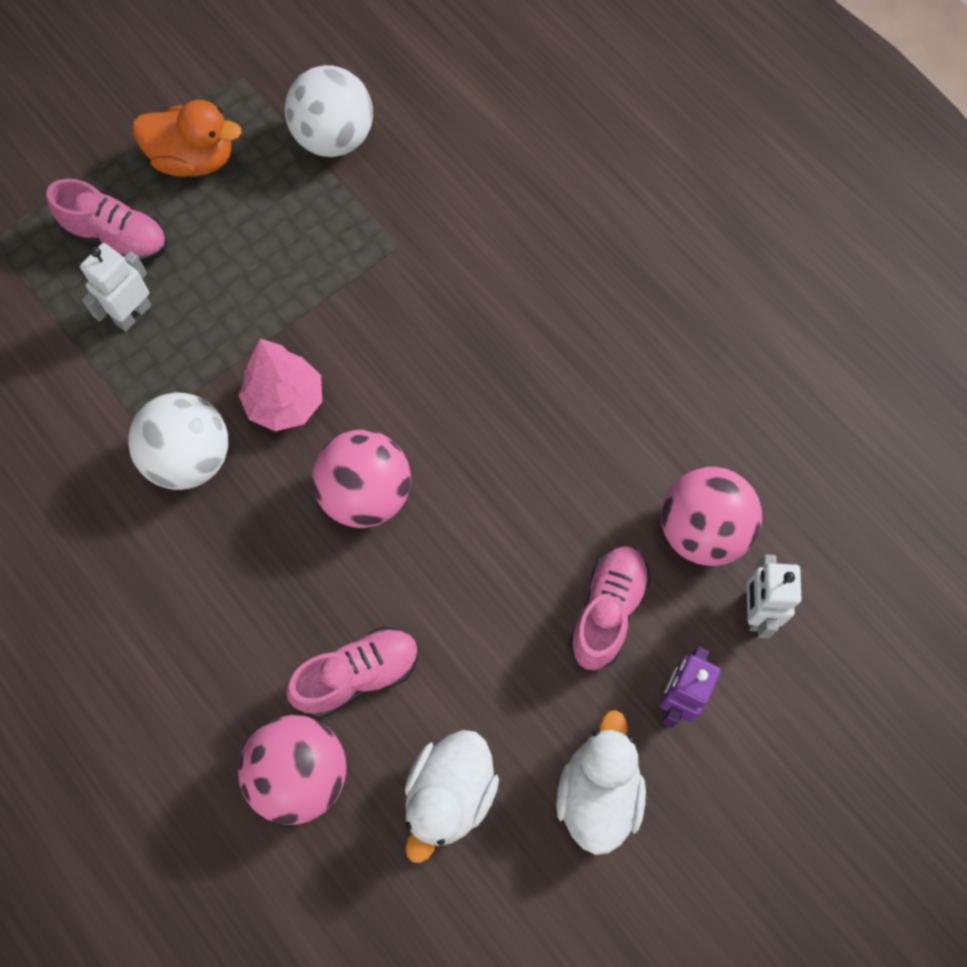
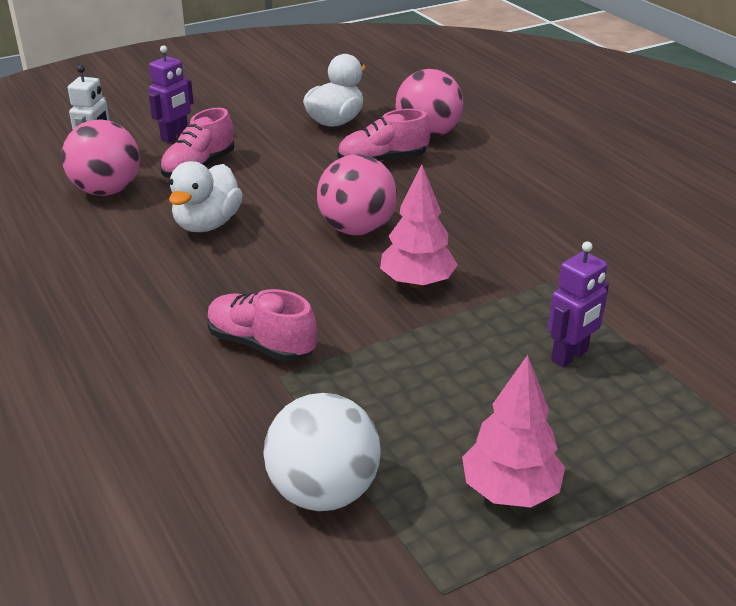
camera: 170 degrees left, 35 degrees down
(117, 238) = (598, 422): pink shoe -> pink shoe (261, 344)
(133, 314) = (570, 356): white robot -> purple robot
(190, 458) = (505, 261): white ball -> none
(194, 159) = (510, 491): orange duck -> pink tree
(598, 793) = (245, 115): white duck -> white duck (207, 224)

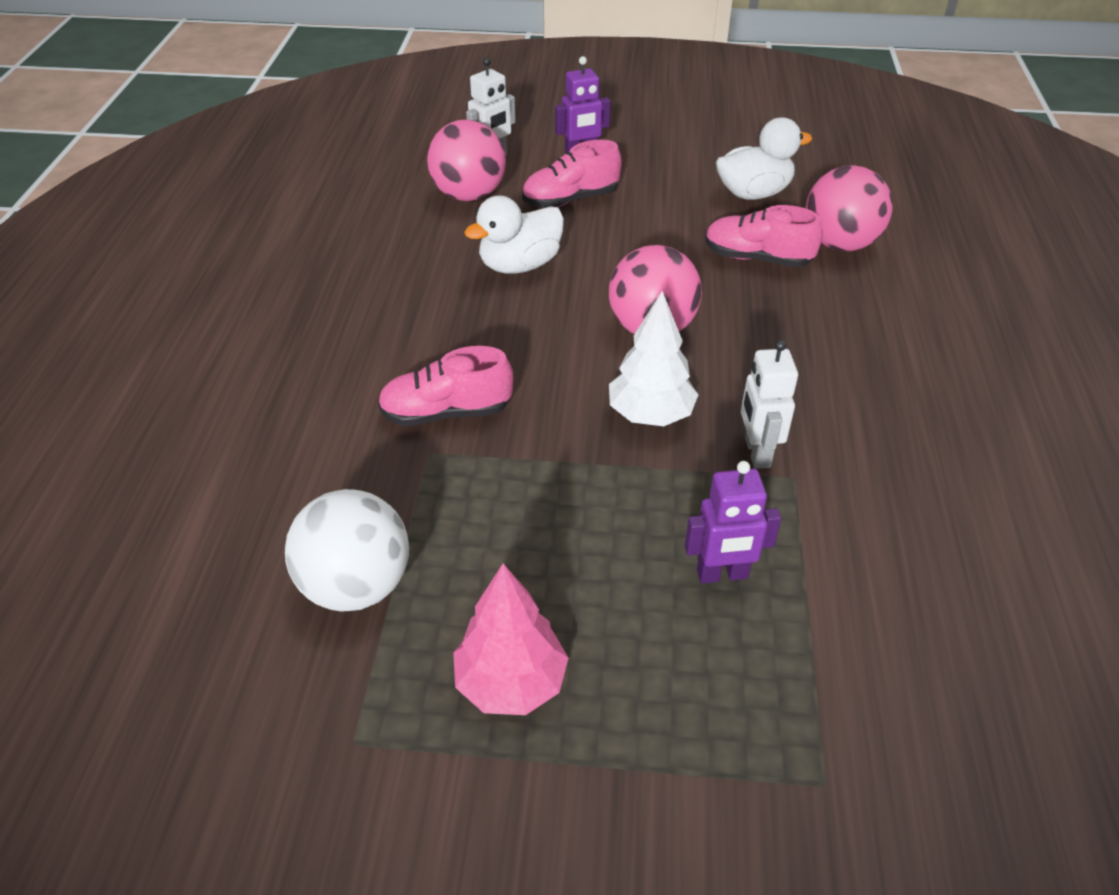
camera: 35 degrees right, 10 degrees up
(261, 344) = (446, 412): pink shoe -> pink shoe turned 75 degrees counterclockwise
(417, 283) = (650, 415): pink tree -> white tree
(512, 276) = (756, 453): none -> white robot

